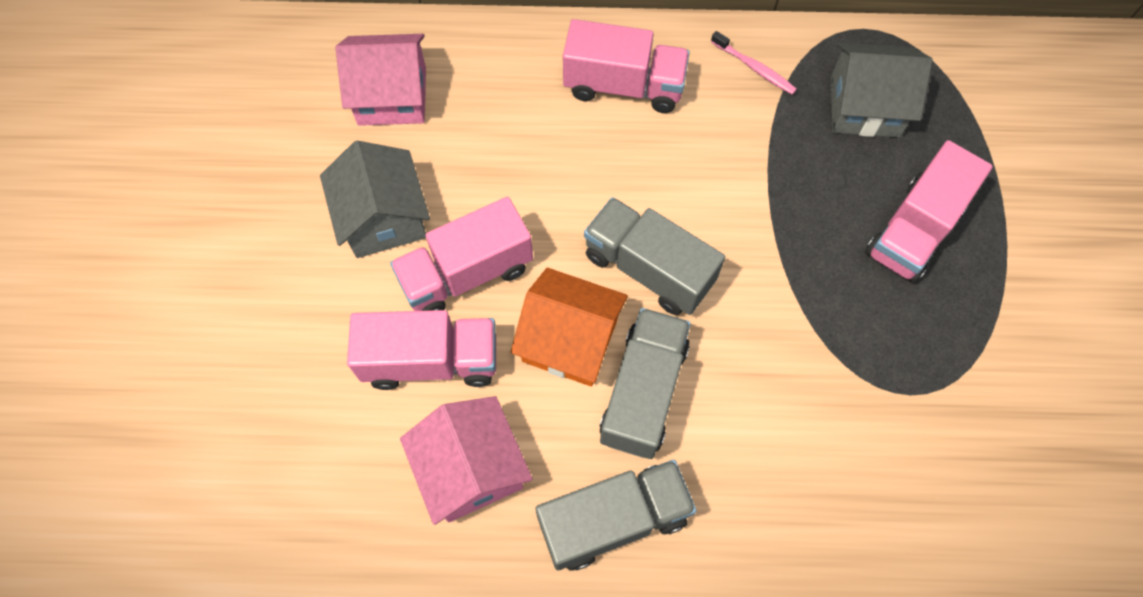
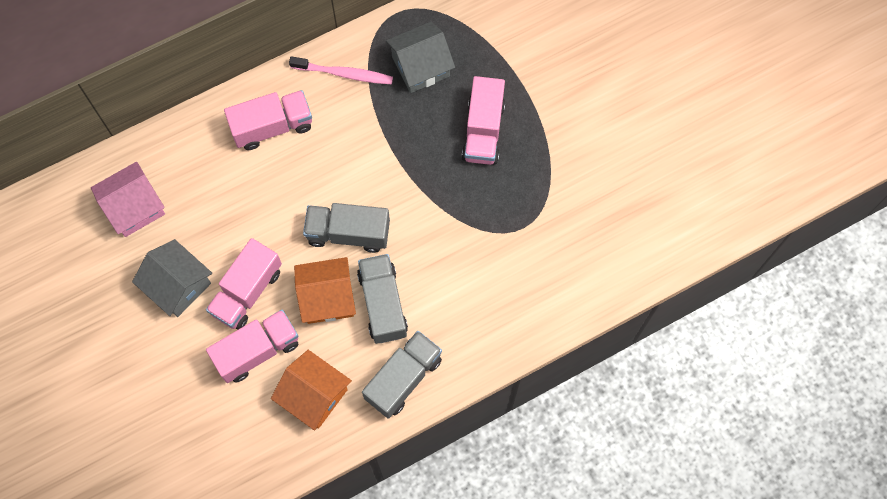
camera: 30 degrees left, 5 degrees up
(471, 469) = (314, 395): pink house -> orange house
(754, 68) = (344, 74): pink toothbrush -> pink toothbrush, size x1.53

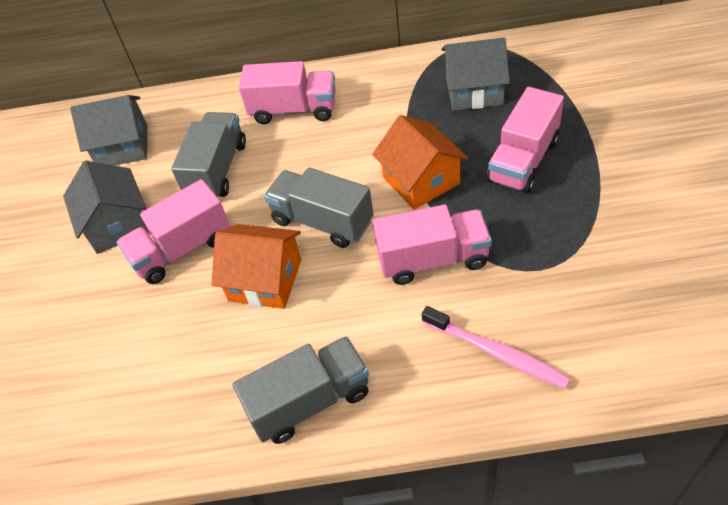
camera: 30 degrees right, 20 degrees down
(134, 207) = (123, 146): pink house -> grey house
(257, 351) = (156, 313): pink truck -> pink truck (432, 259)
(314, 395) = (191, 385): orange house -> orange house (421, 180)
(344, 74) = (389, 82): pink toothbrush -> pink toothbrush (496, 353)
(383, 304) = (326, 305): grey truck -> grey truck (217, 170)

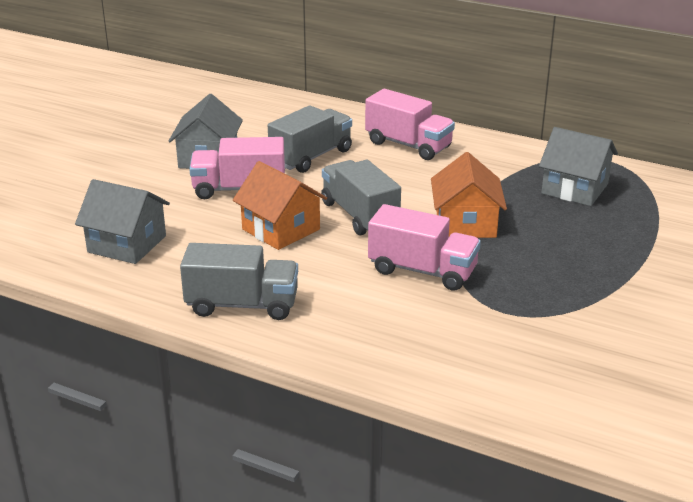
camera: 25 degrees right, 20 degrees down
(123, 146) = (256, 118): grey house -> grey house (127, 244)
(496, 353) = (412, 341): pink toothbrush -> none
(523, 160) = (568, 245): pink truck -> none

